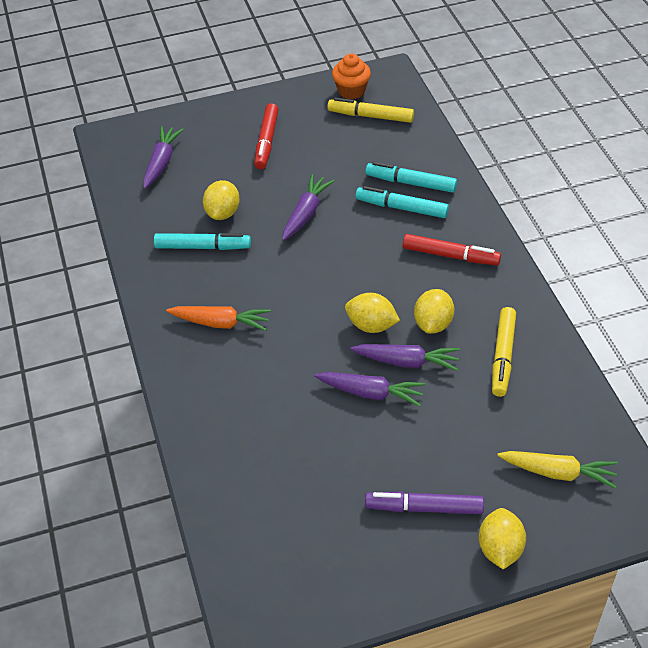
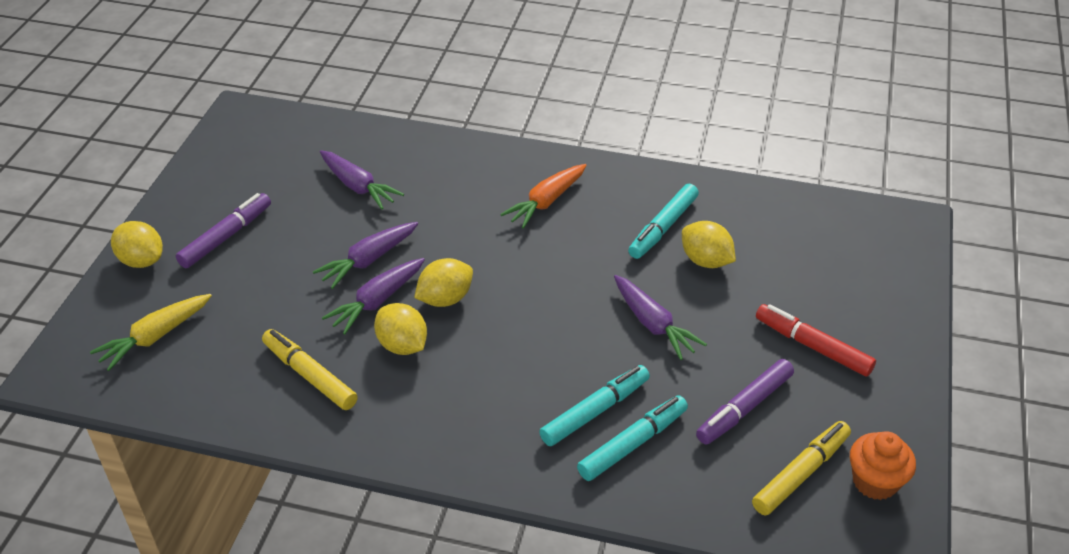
camera: 120 degrees right, 5 degrees down
(161, 162) = (831, 246): purple carrot -> purple carrot (358, 186)
(342, 151) = (744, 408): none -> purple marker
(450, 255) = (481, 413): red marker -> none

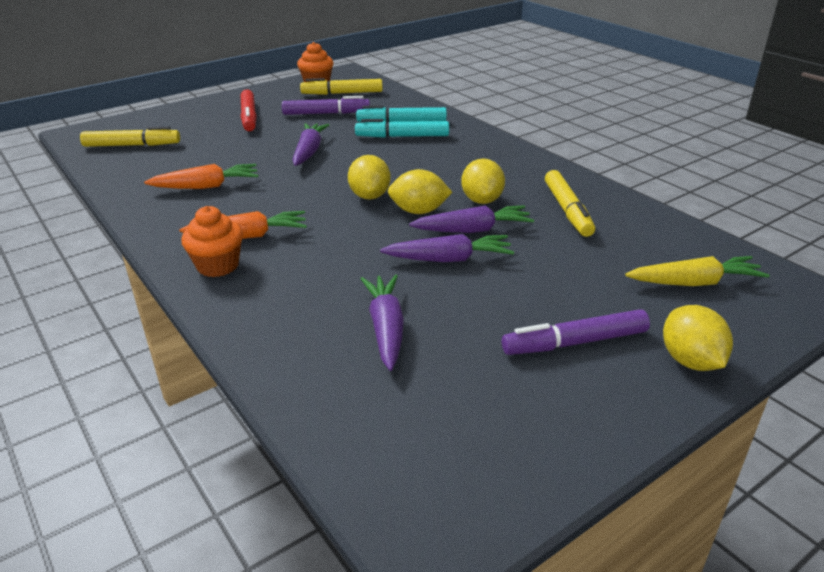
camera: 140 degrees left, 10 degrees down
(527, 170) = (218, 266): none -> orange cupcake
(663, 228) = (206, 186): turquoise marker -> orange carrot
(705, 261) = (221, 162): yellow lemon -> yellow lemon (370, 196)
(826, 235) = (132, 145): none -> yellow marker

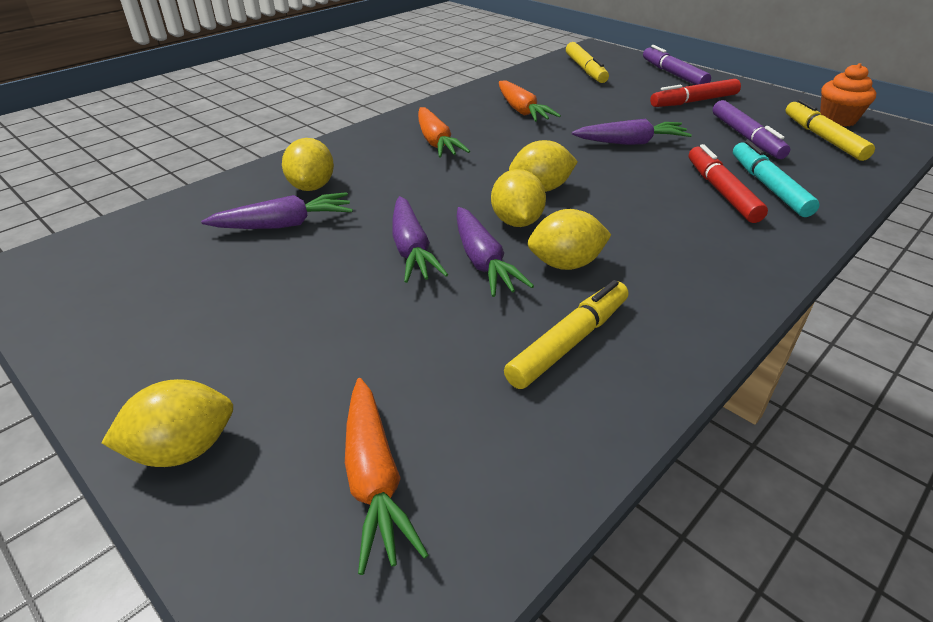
camera: 80 degrees right, 5 degrees up
(218, 266) = (384, 138): orange cupcake -> none
(310, 312) = (312, 186): none -> yellow lemon
(402, 136) = (721, 191): turquoise marker -> red marker
(567, 210) = (569, 342): yellow marker -> yellow marker turned 150 degrees clockwise
(575, 342) = (241, 345): purple marker -> purple marker (673, 74)
(695, 283) = (374, 479): yellow carrot -> orange carrot

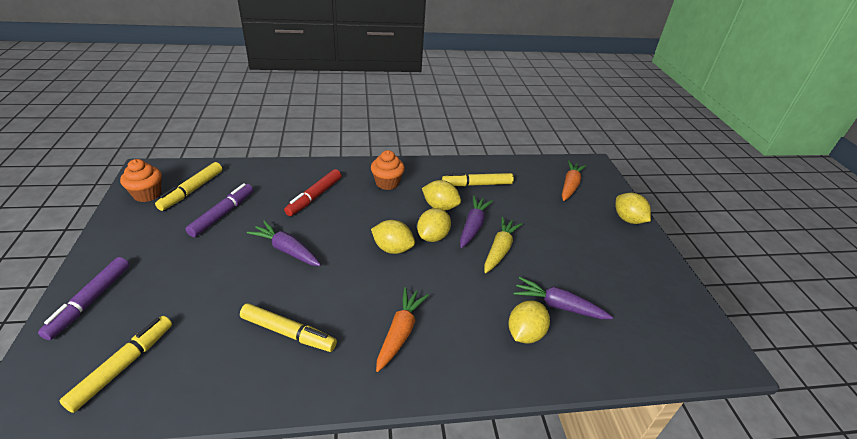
camera: 145 degrees left, 0 degrees up
(183, 449) = (628, 219): yellow lemon -> yellow lemon turned 45 degrees clockwise
(411, 249) = (500, 250): purple carrot -> yellow carrot
(522, 110) = (288, 333): orange carrot -> yellow marker
(692, 256) = (387, 183): none -> orange cupcake
(694, 101) = (166, 259): red marker -> none
(768, 187) = (290, 187): turquoise marker -> none

